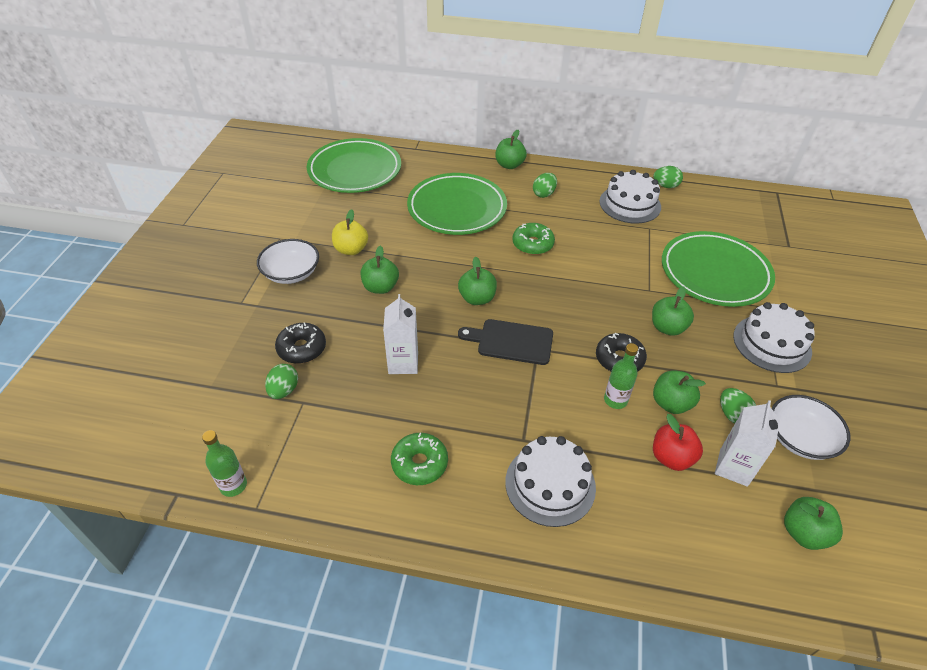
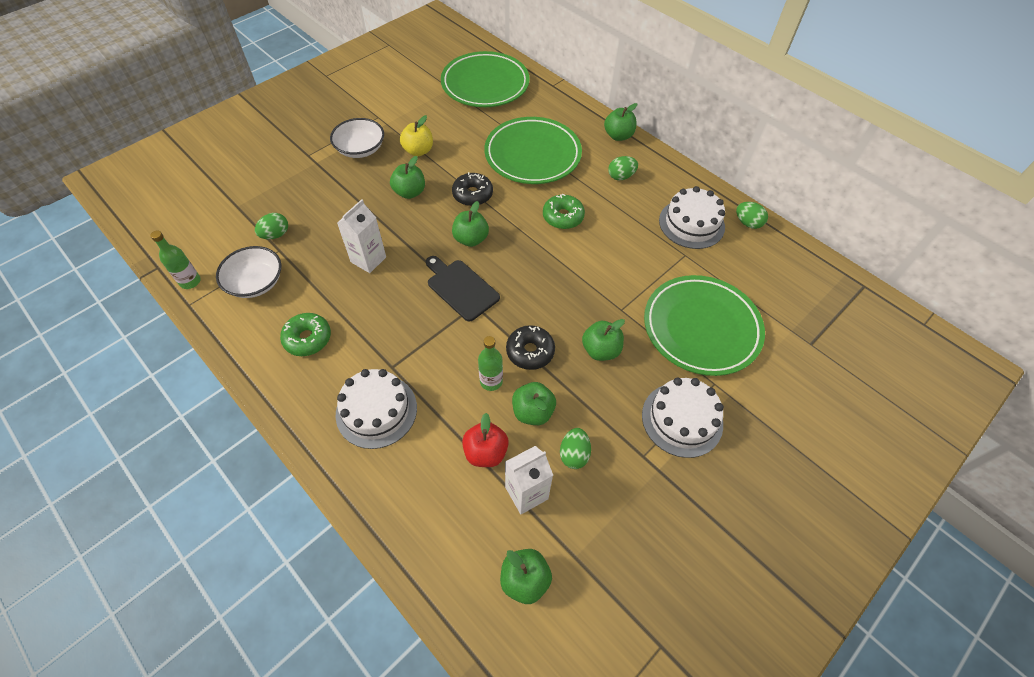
camera: 35 degrees right, 10 degrees up
(302, 348) = (314, 211): black donut -> black donut (472, 194)
(800, 438) = (611, 510): white bowl -> white bowl (255, 282)

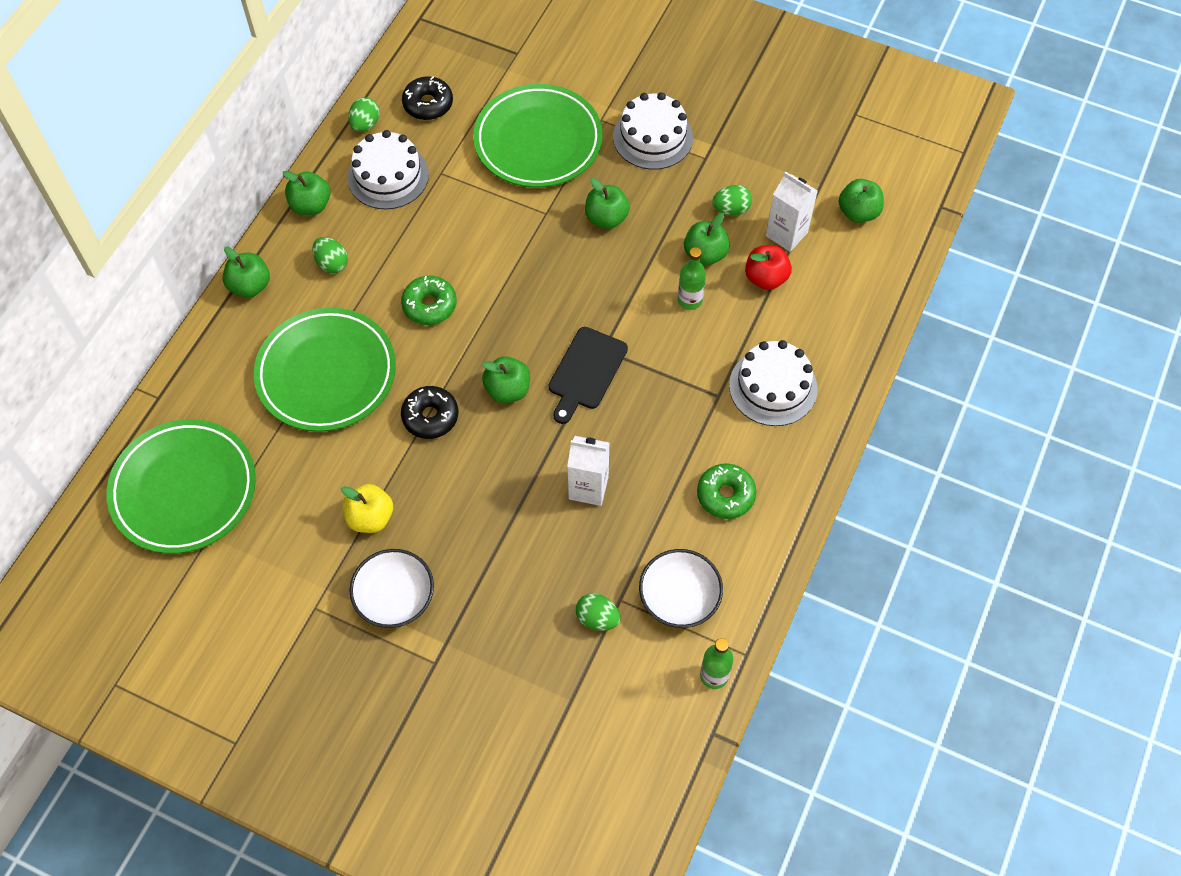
camera: 110 degrees left, 5 degrees up
(409, 192) = (456, 492): green apple -> green apple (311, 205)
(530, 351) = (638, 278): black donut -> black donut (428, 104)

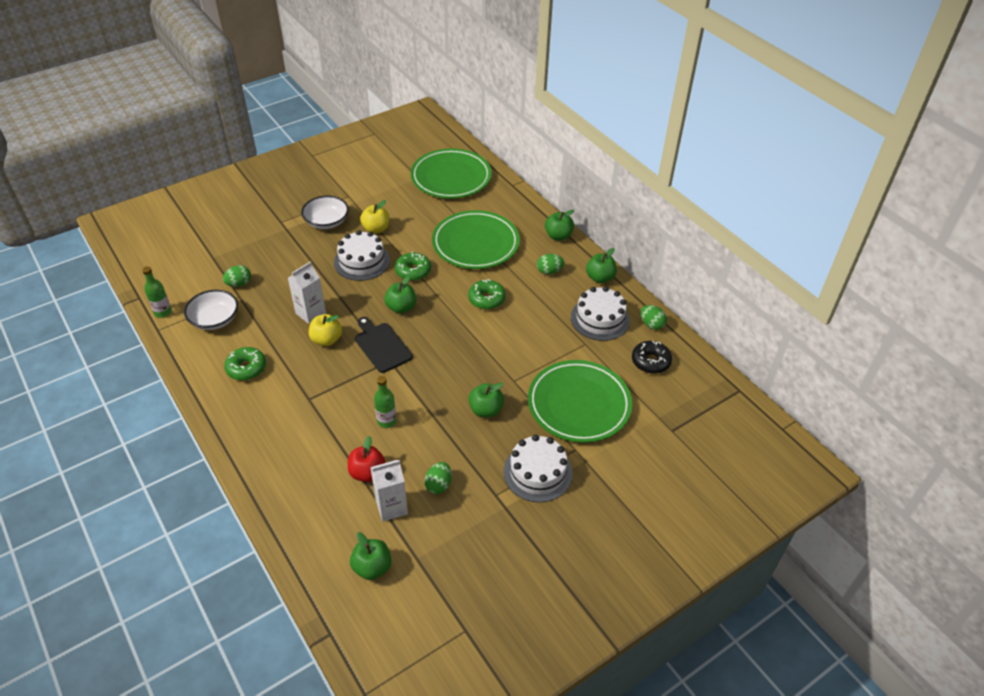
camera: 120 degrees right, 15 degrees down
(430, 417) = (413, 271): black donut -> green donut
(619, 438) = (326, 340): none -> yellow apple
(705, 254) = (414, 449): green apple -> none
(773, 387) = (288, 429): white cake -> white cake (362, 261)

